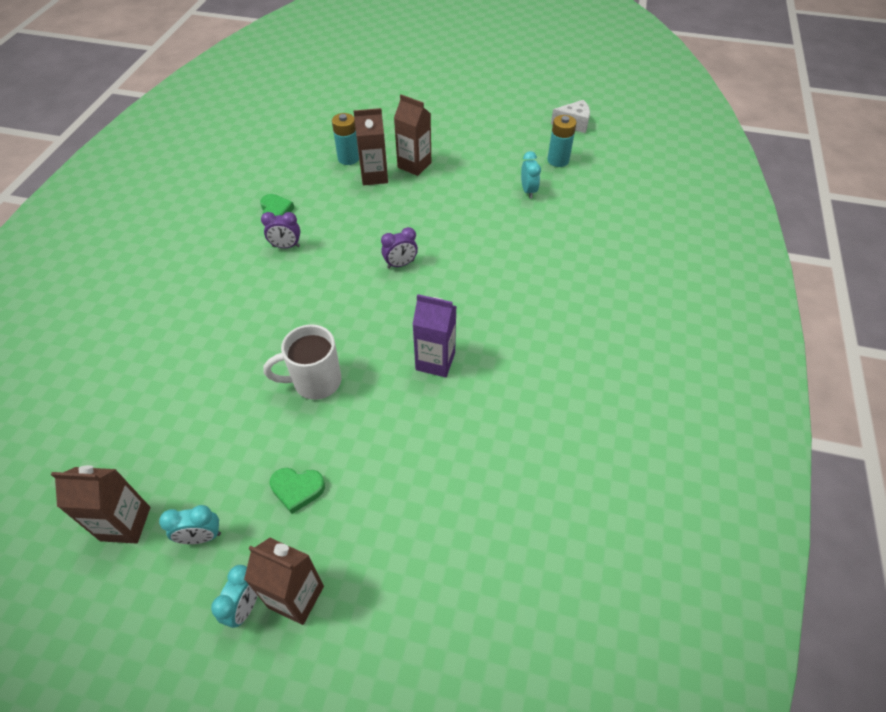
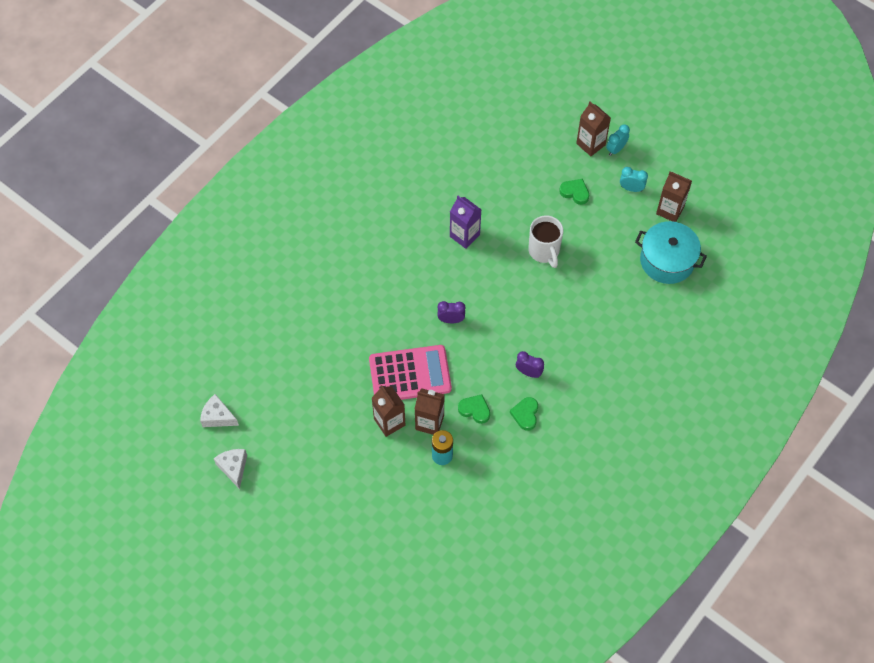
camera: 155 degrees left, 10 degrees up
(123, 437) = (667, 260): none -> turquoise pot
(315, 382) = (544, 251): white mug -> white mug turned 60 degrees clockwise
(332, 199) = (475, 410): none -> green heart
(417, 204) = (410, 374): none -> pink calculator
(528, 191) = (314, 352): turquoise clock -> none
(530, 100) = (233, 468): none -> white cheese
(558, 160) = (266, 376): turquoise battery -> none

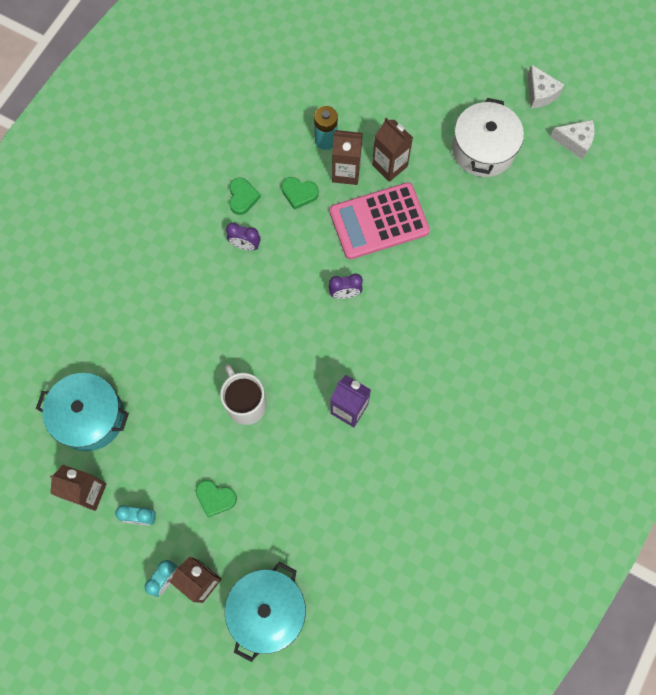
camera: 170 degrees right, 10 degrees up
(301, 423) = (483, 149): none -> white pot
(546, 121) = (267, 611): none -> turquoise pot

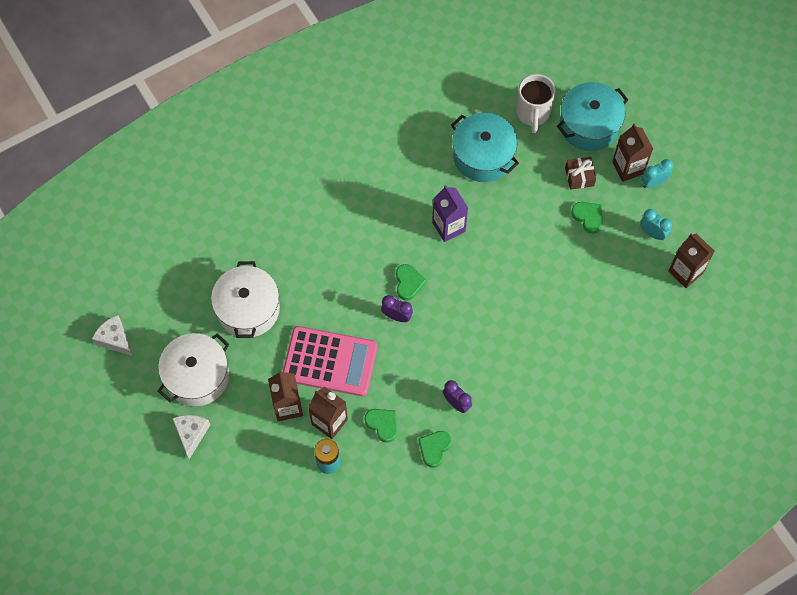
camera: 150 degrees left, 5 degrees down
(90, 417) = (658, 328): turquoise pot -> turquoise pot (483, 156)
(245, 403) = (527, 273): white mug -> white mug (533, 113)
(247, 540) = (579, 176): none -> brown gift
(353, 331) = (408, 283): none -> green heart
(482, 228) = (248, 309): none -> white pot
(540, 93) = (109, 400): white cheese -> white cheese (191, 434)

